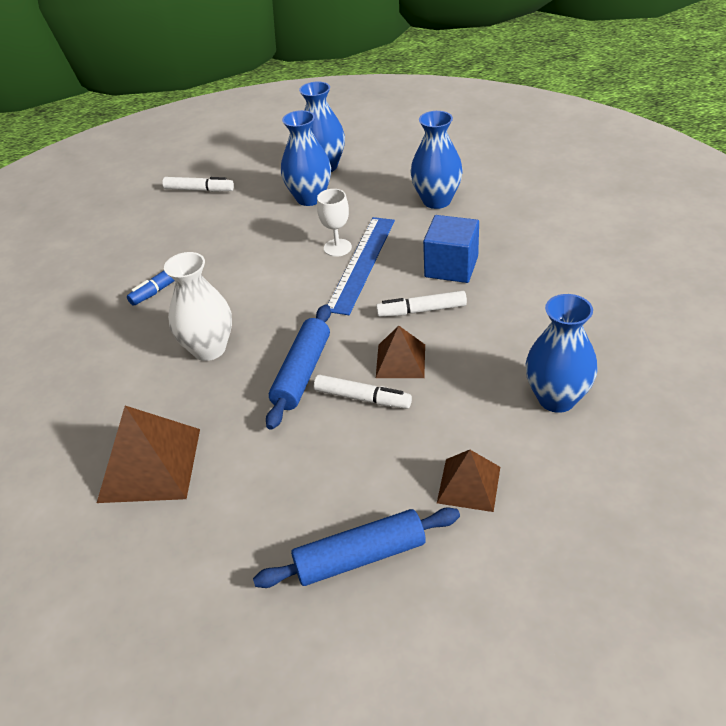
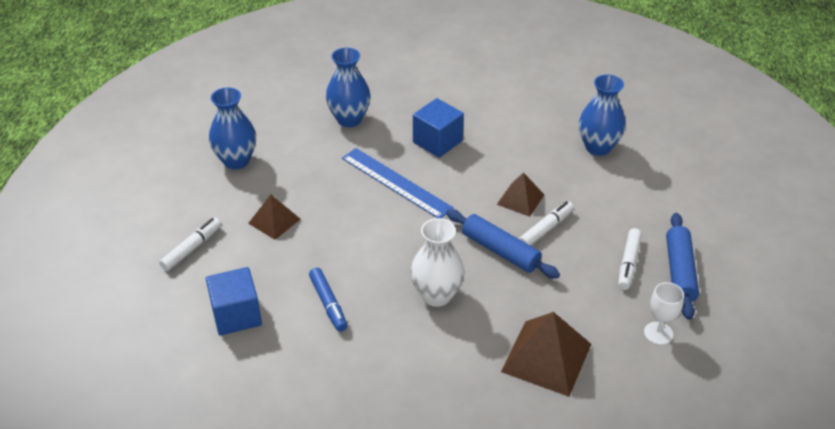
camera: 70 degrees left, 0 degrees up
(131, 242) = (236, 315): none -> blue cube
(310, 198) = (277, 183): blue vase -> none
(337, 248) = (364, 189): white goblet -> white goblet (658, 333)
(422, 310) = (475, 172): white marker -> white marker (628, 263)
(468, 484) = (647, 208): brown pyramid -> brown pyramid (274, 221)

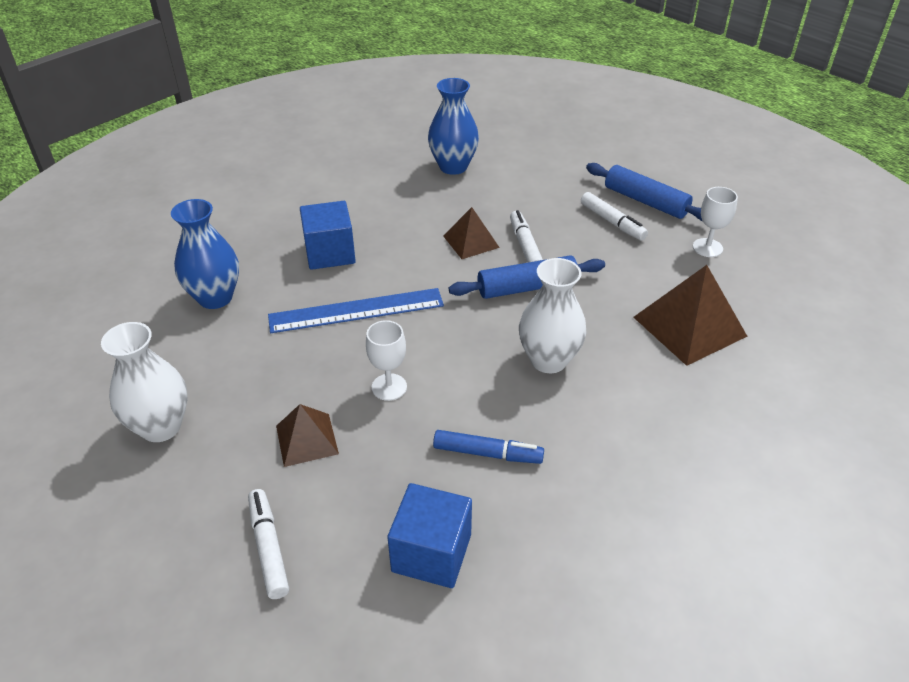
camera: 55 degrees left, 0 degrees up
(236, 161) = (161, 427): blue vase -> white vase
(344, 232) = (389, 387): none -> white goblet

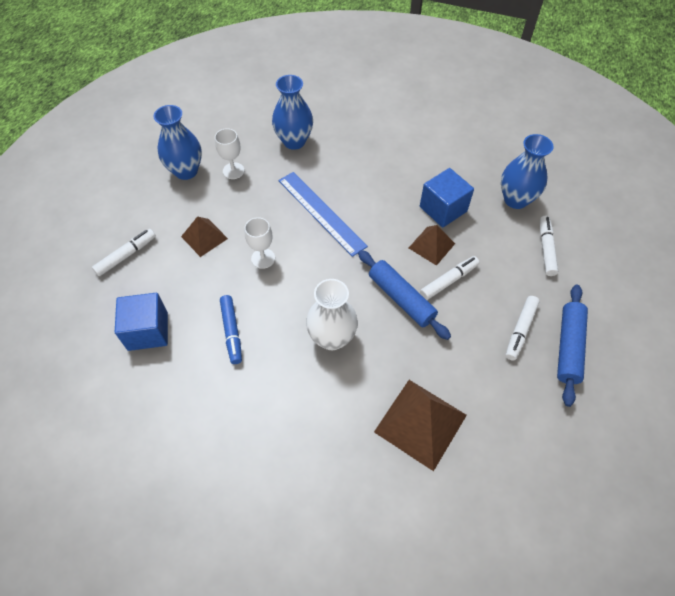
camera: 65 degrees right, 15 degrees up
(161, 427) = (186, 171): white vase -> blue vase
(330, 253) = (368, 174): blue cube -> blue cube (443, 209)
(527, 172) = (546, 249): none -> white marker
(707, 248) = (534, 413): white goblet -> white goblet (233, 171)

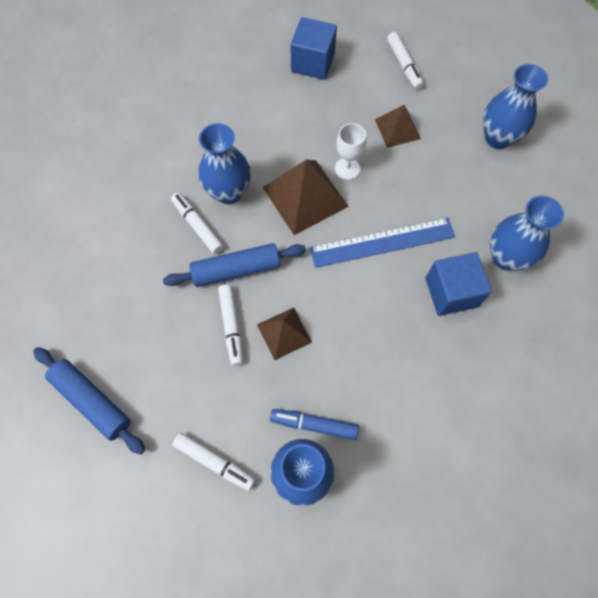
camera: 115 degrees right, 10 degrees up
(232, 331) = (279, 119): blue marker -> blue marker (314, 425)
(233, 171) = (480, 180): white goblet -> none
(332, 338) = (228, 192): white vase -> blue vase
(420, 423) = (110, 225): brown pyramid -> brown pyramid (305, 196)
(443, 209) = (328, 374): blue cube -> blue cube (451, 292)
(520, 330) = (138, 364): white marker -> white marker (198, 226)

